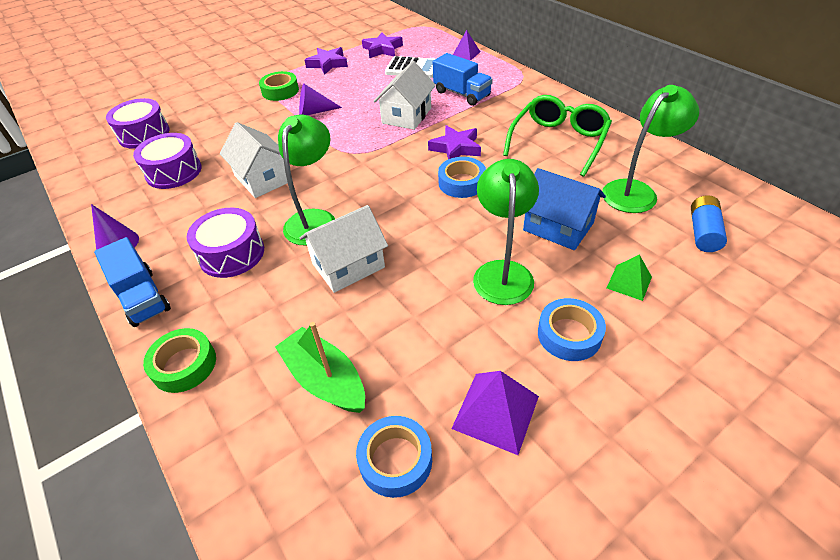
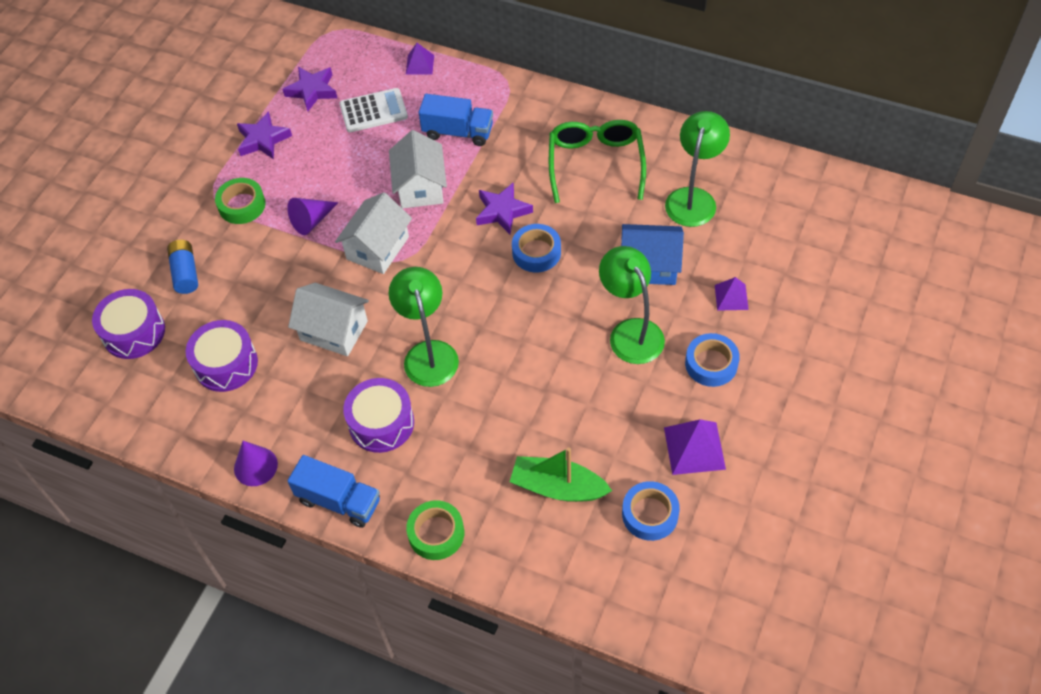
camera: 30 degrees left, 10 degrees up
(348, 265) = (498, 385): white house -> white house (377, 248)
(629, 282) = (731, 297): green pyramid -> purple pyramid
(703, 232) = (764, 222): blue battery -> blue battery (185, 273)

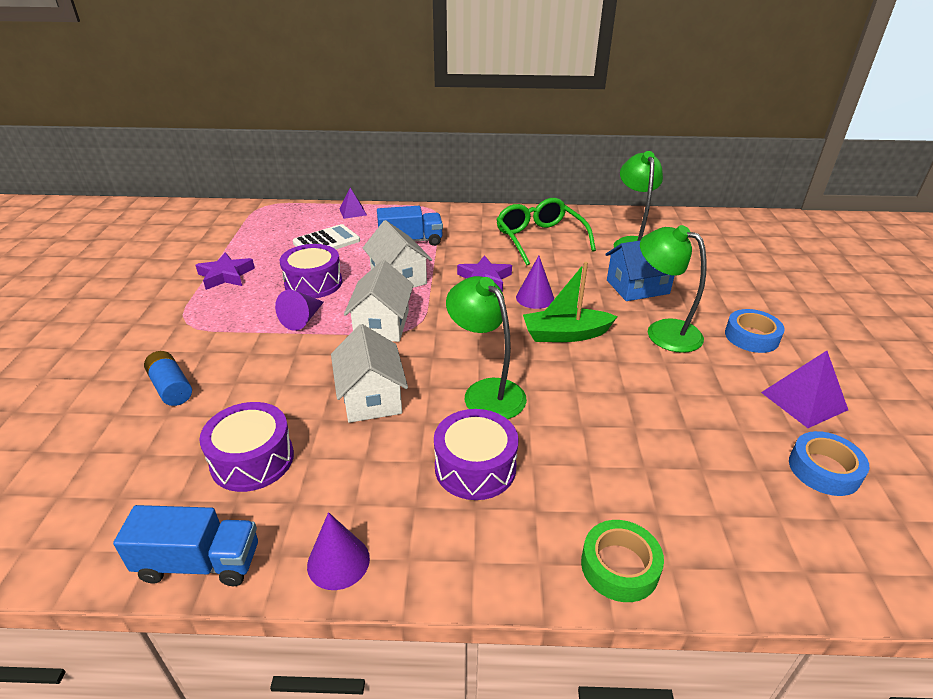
camera: 25 degrees left, 20 degrees down
(134, 332) = (115, 458): purple drum -> purple drum (313, 283)
(242, 205) = (220, 322): green tape -> none
(312, 91) = (262, 239): purple star -> none
(334, 330) = (371, 397): white house -> white house turned 75 degrees clockwise
(339, 501) = (473, 568): blue truck -> blue truck (199, 563)
(536, 252) = (535, 298): blue tape -> purple cone
(558, 487) = (712, 473): green boat -> green boat (565, 334)
(731, 297) = (721, 292): purple pyramid -> none

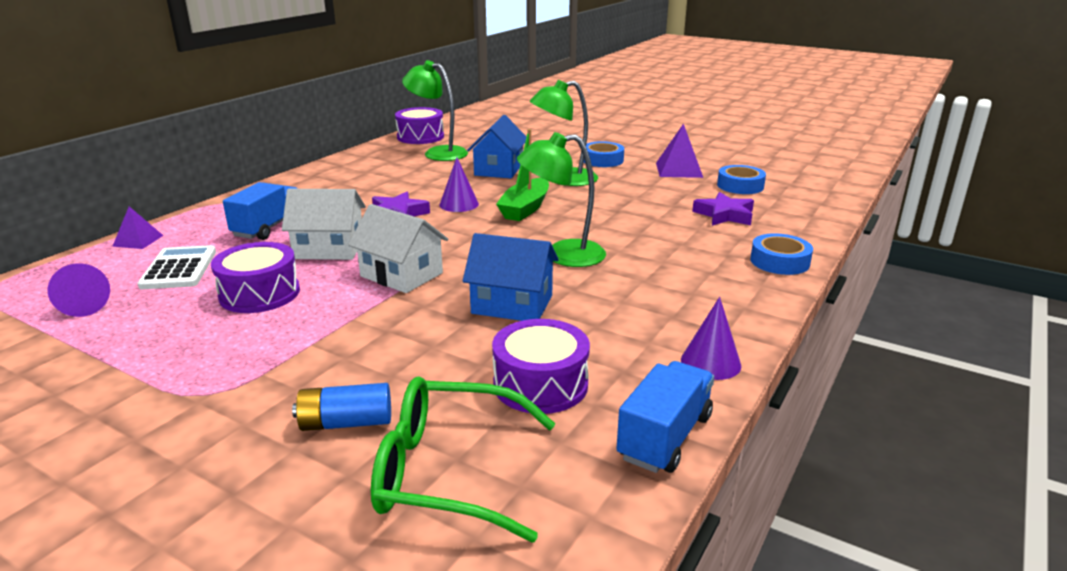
camera: 60 degrees left, 10 degrees down
(226, 275) = (134, 347): purple star -> purple star (724, 215)
(302, 319) = (325, 313): purple cone -> purple cone (84, 305)
(371, 397) = (512, 304): white house -> blue house
(475, 467) = (648, 282): purple drum -> purple drum (420, 137)
(539, 239) = (371, 178): green glasses -> green glasses (447, 472)
(619, 566) = (779, 261): green tape -> blue tape

